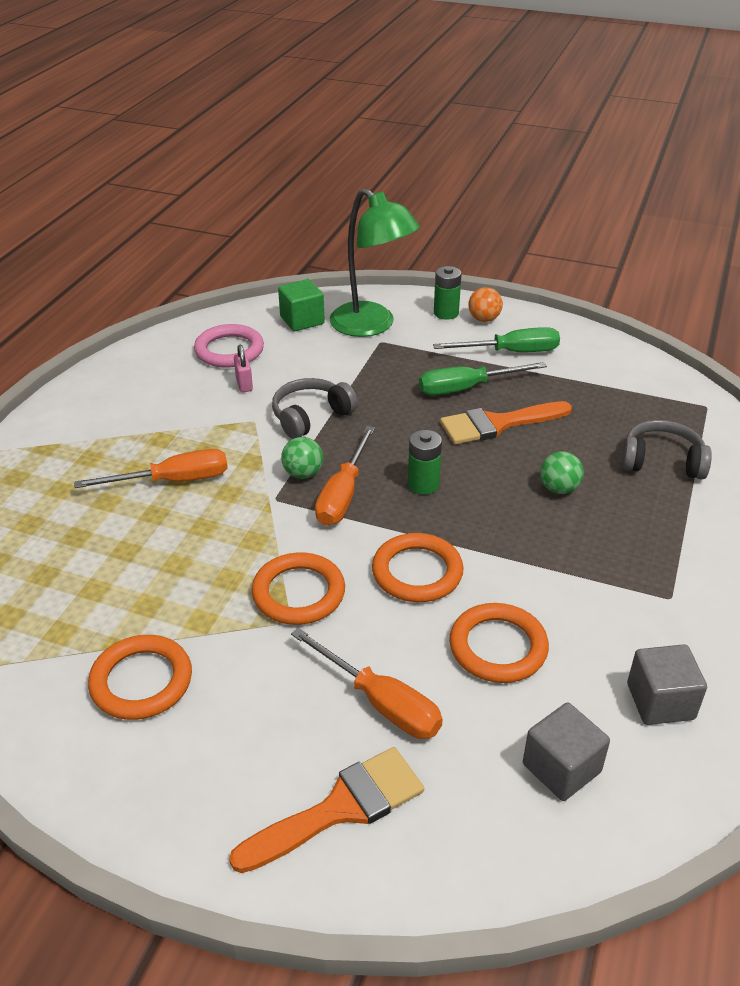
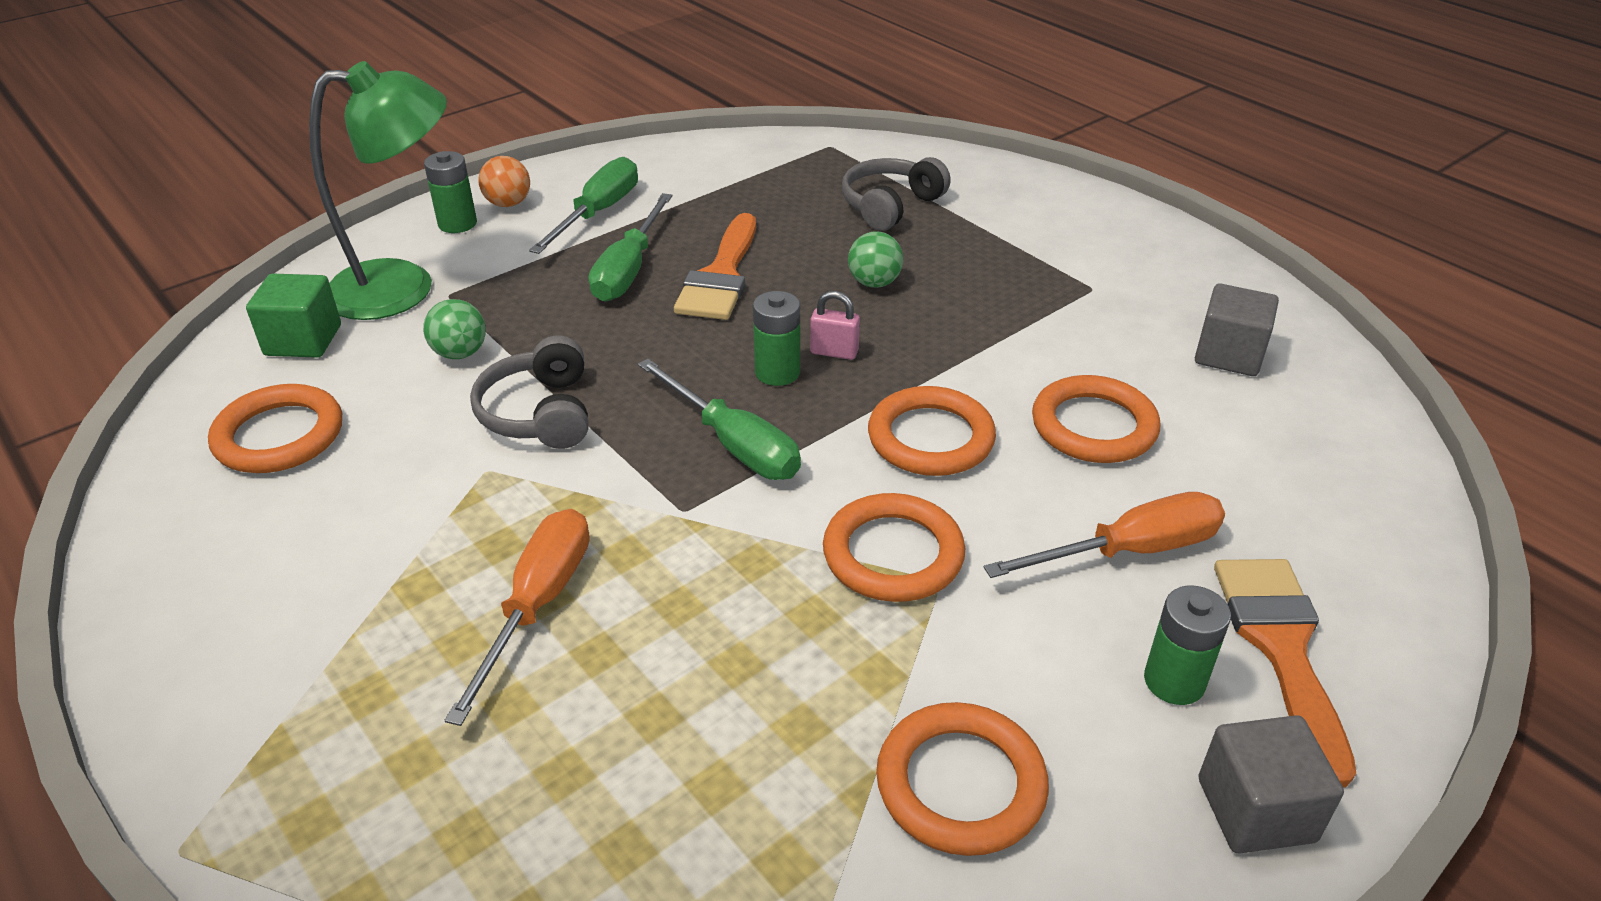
camera: 60 degrees left, 0 degrees up
(229, 350) = (279, 435): pink ring -> orange ring
(244, 384) = (386, 450): pink padlock -> pink padlock (834, 352)
(274, 757) = (1174, 681): none -> green battery
(303, 473) = (656, 464): green ball -> green ball (460, 353)
(343, 494) = (734, 444): orange screwdriver -> green screwdriver
(561, 768) = (1288, 453): grey cube -> grey cube (1256, 810)

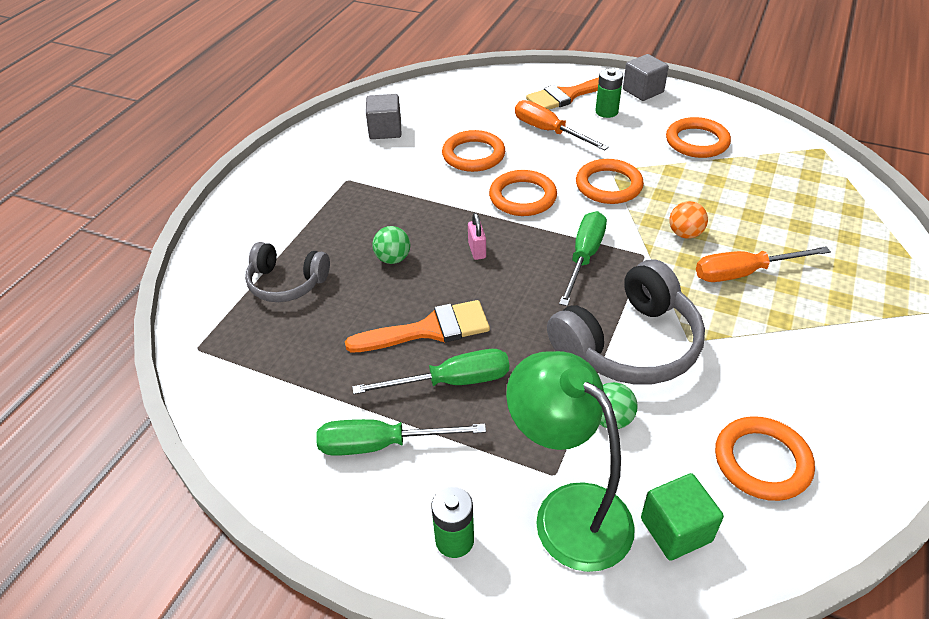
camera: 115 degrees left, 5 degrees up
(508, 204) = (400, 522): orange ball -> orange ball (685, 234)
(540, 413) = (628, 344): grey headphones -> grey headphones, size x1.63
(777, 372) = (512, 265): green battery -> none

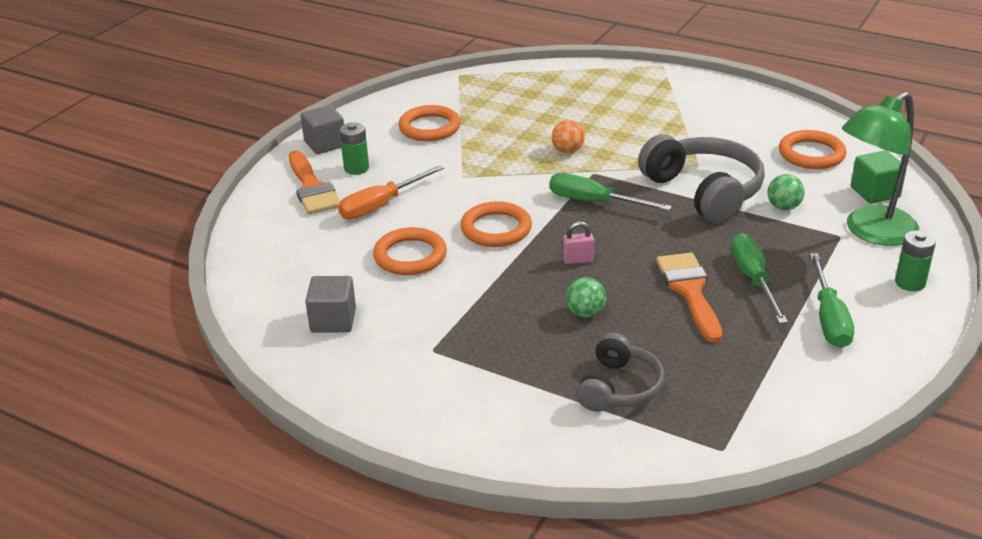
camera: 85 degrees left, 10 degrees down
(608, 185) = (488, 180): orange ring -> none
(743, 273) = (620, 132): orange screwdriver -> none

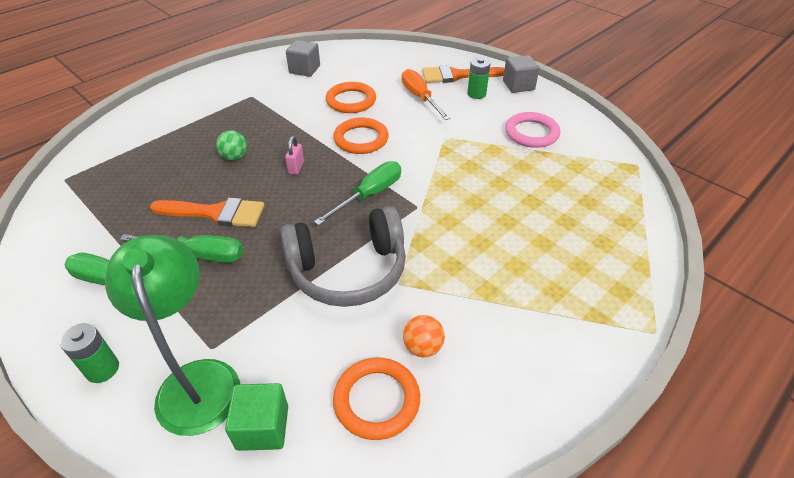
camera: 105 degrees right, 10 degrees up
(429, 127) = (531, 133): orange ring -> pink ring
(568, 151) = (463, 200): orange ball -> orange ball (423, 347)
(619, 388) = (154, 153): grey headphones -> none
(783, 207) = (287, 322): green ball -> none

